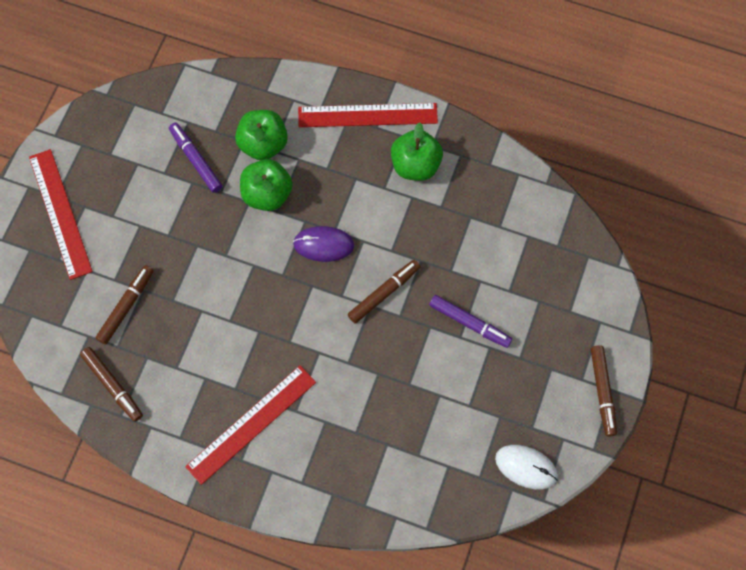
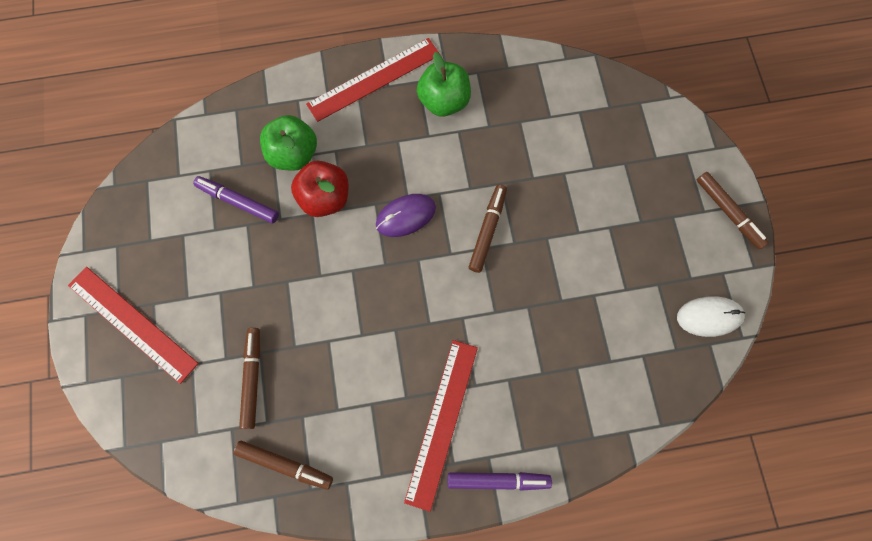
camera: 30 degrees left, 5 degrees up
(267, 194) = (325, 198): green apple -> red apple
(469, 323) = (579, 215): purple marker -> purple marker (498, 480)

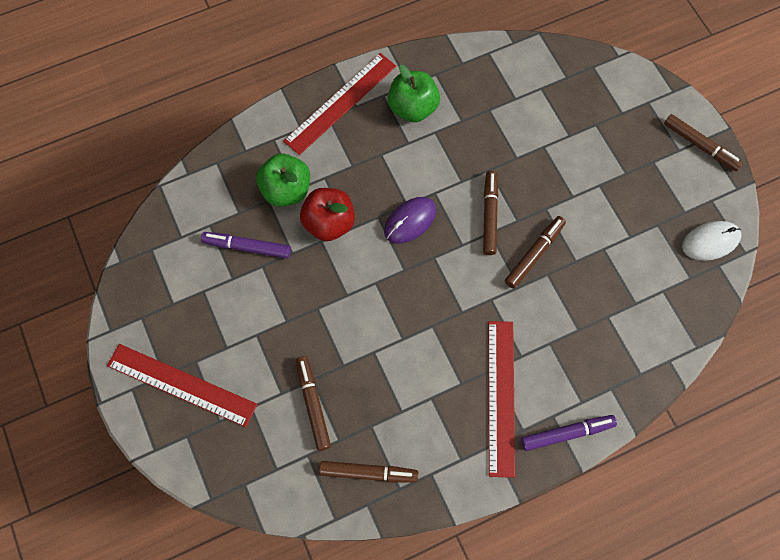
camera: 15 degrees left, 5 degrees down
(521, 282) = (534, 254): none -> brown marker

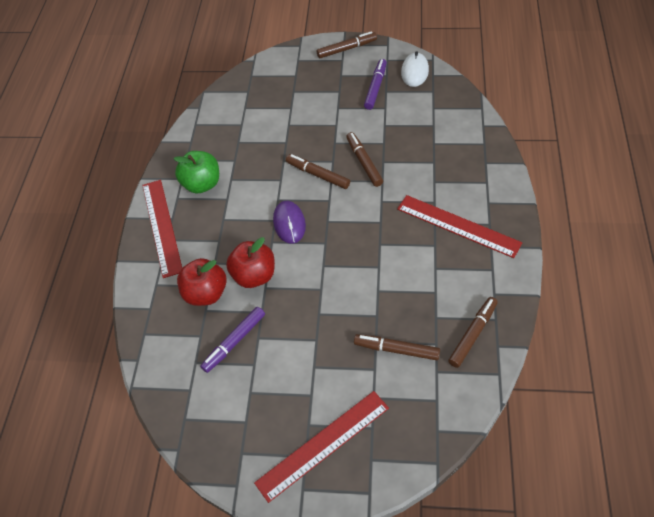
camera: 55 degrees left, 15 degrees down
(286, 190) = (206, 293): green apple -> red apple
(567, 433) = (505, 199): purple marker -> purple marker (375, 87)

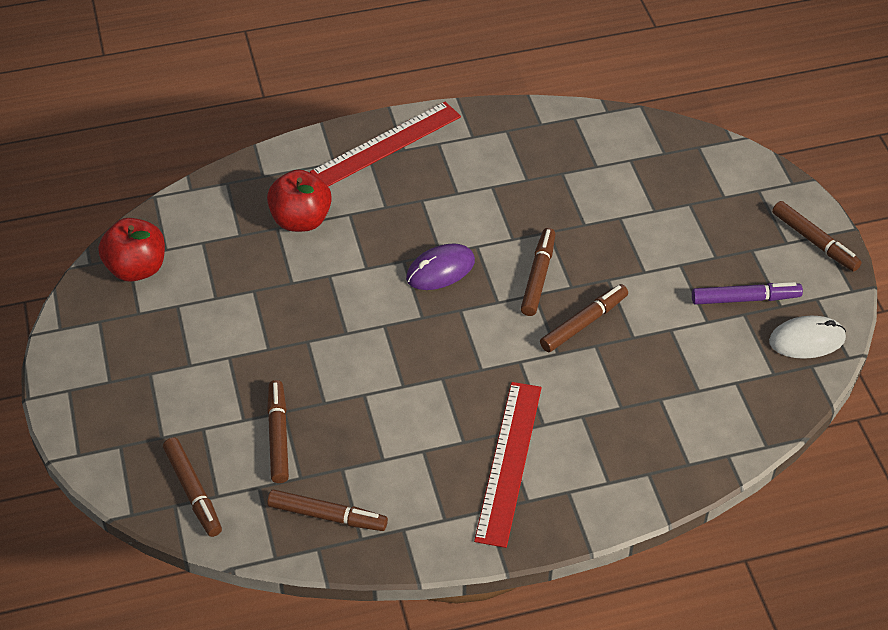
camera: 65 degrees right, 5 degrees down
(202, 184) = (471, 160): green apple -> none
(234, 342) = (240, 269): purple marker -> none
(254, 276) = (343, 259): red apple -> red apple (137, 268)
(323, 444) = (128, 394): red ruler -> none
(429, 415) = (193, 491): none -> brown marker

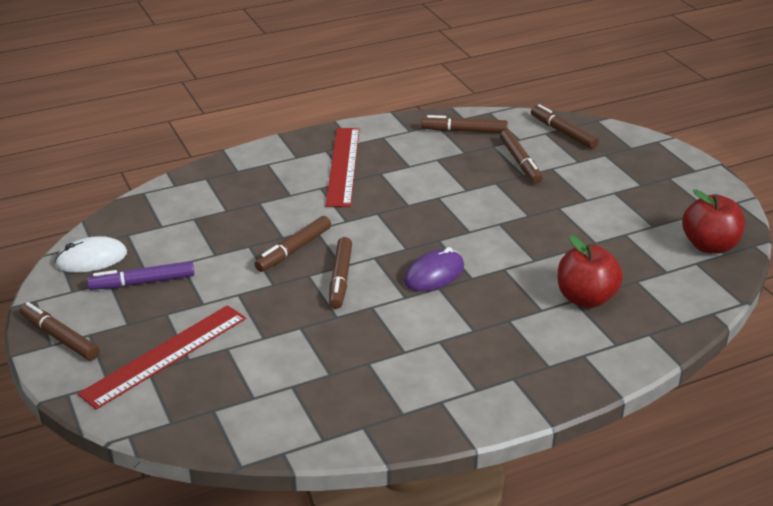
camera: 170 degrees right, 15 degrees down
(386, 144) = (534, 380): red ruler -> red ruler (165, 355)

